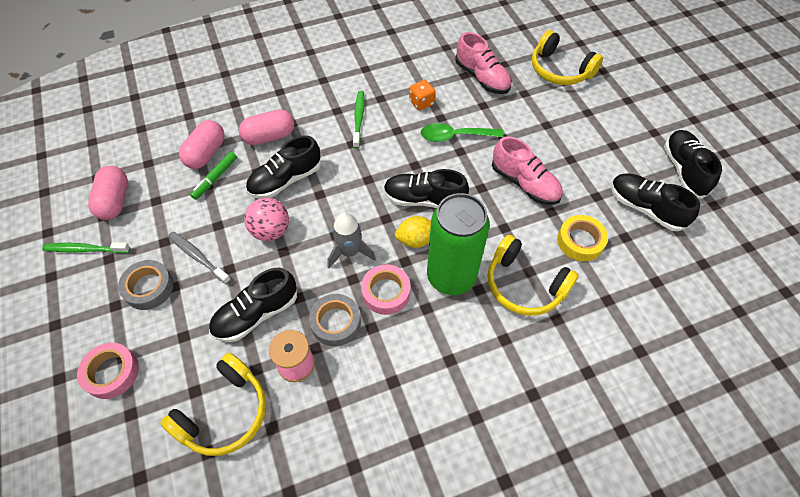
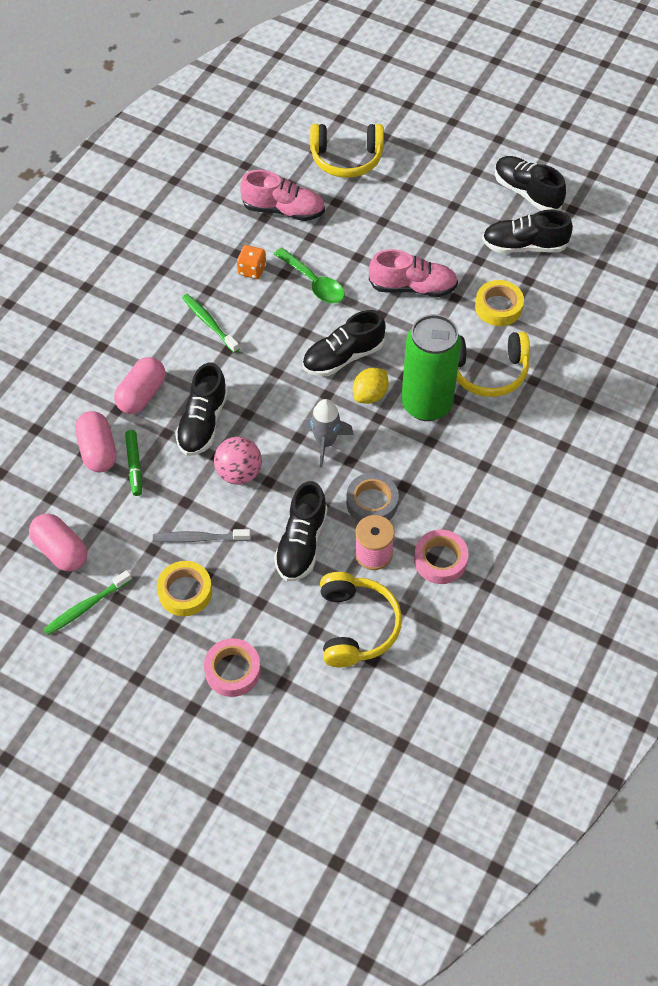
camera: 40 degrees left, 0 degrees up
(149, 288) = (185, 592): grey tape -> yellow tape
(386, 292) = (387, 452): pink tape -> pink tape (440, 560)
(455, 136) = (314, 283): green spoon -> green spoon turned 90 degrees counterclockwise

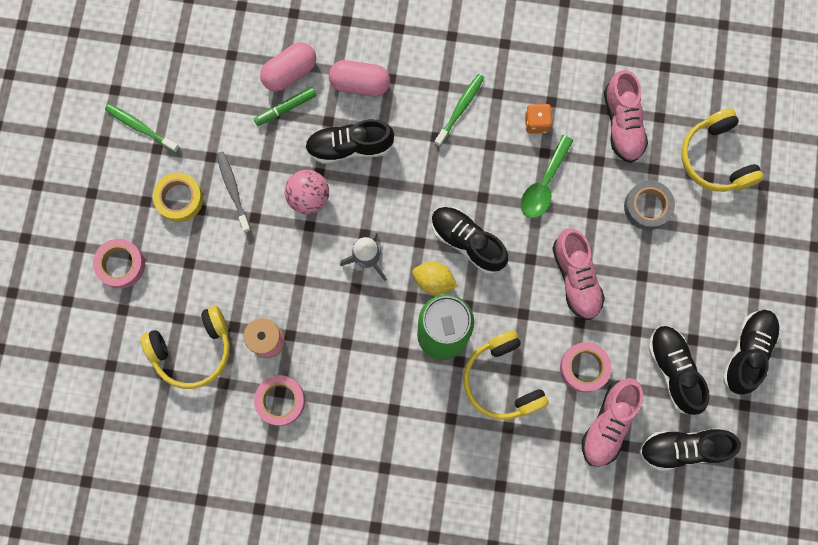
camera: 70 degrees right, 20 degrees up
(61, 550) = (184, 86): pink capsule -> none
(301, 543) = (257, 276): black shoe -> black shoe (683, 448)
(372, 502) = (318, 322): grey tape -> grey tape (647, 207)
(498, 307) = (584, 368): yellow tape -> pink tape
(556, 306) = (608, 423): none -> pink shoe

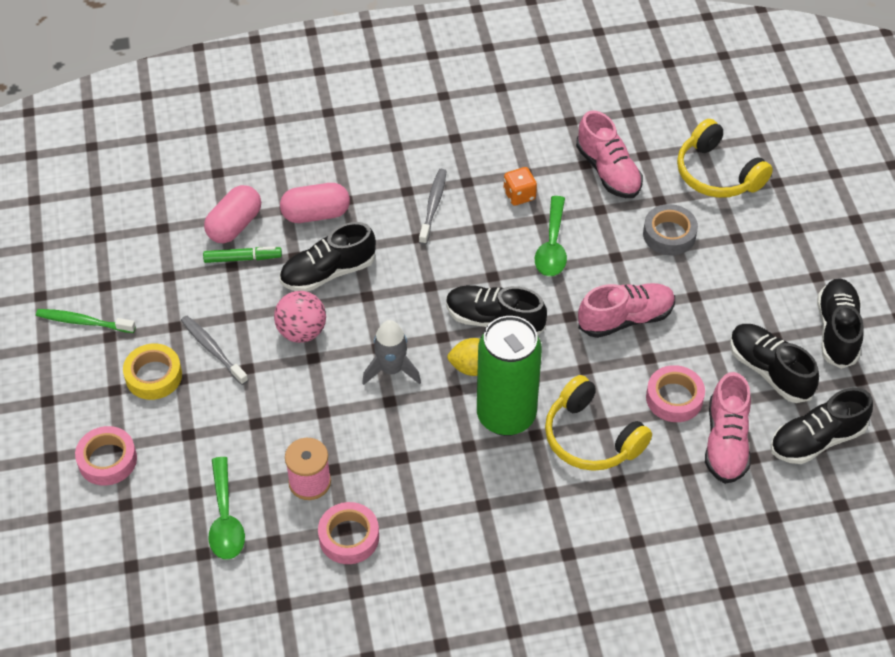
camera: 20 degrees left, 25 degrees down
(193, 350) = (225, 519): yellow headphones -> green spoon
(286, 109) = (243, 258): green marker -> green marker turned 135 degrees counterclockwise
(460, 109) = (433, 206): green toothbrush -> grey toothbrush
(575, 278) = (625, 319): pink shoe -> pink shoe turned 75 degrees counterclockwise

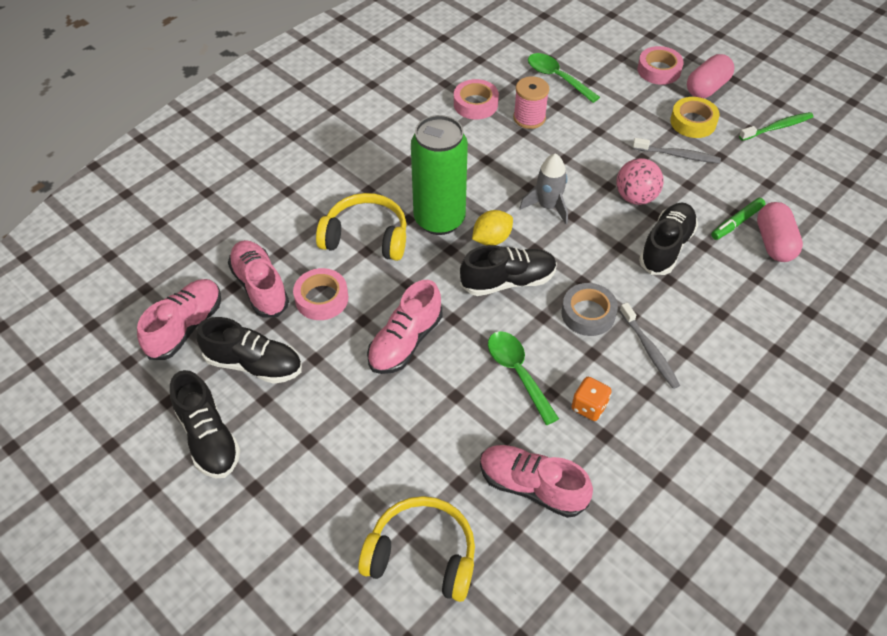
camera: 145 degrees right, 0 degrees up
(316, 214) = (729, 287): pink capsule -> pink capsule (707, 88)
(669, 234) = (423, 448): grey tape -> grey tape (588, 314)
(816, 440) = (186, 327): black shoe -> pink shoe

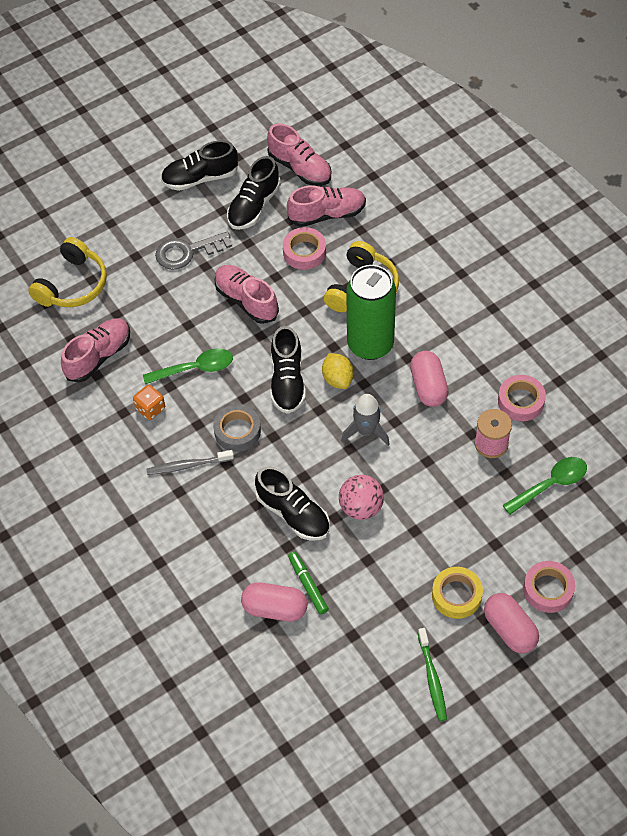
camera: 105 degrees right, 5 degrees up
(340, 423) = (187, 252): none -> grey key
(479, 168) = (428, 387): none -> pink capsule
(678, 155) = (410, 564): grey toothbrush -> none

